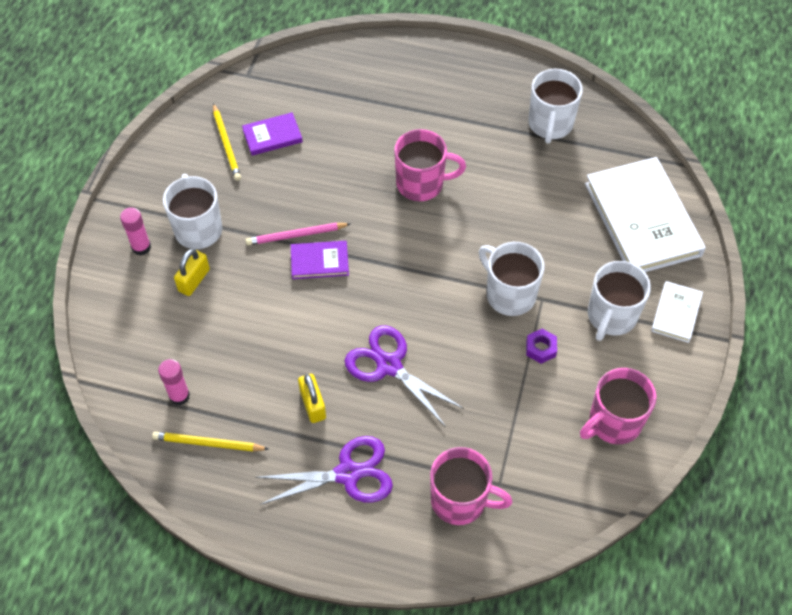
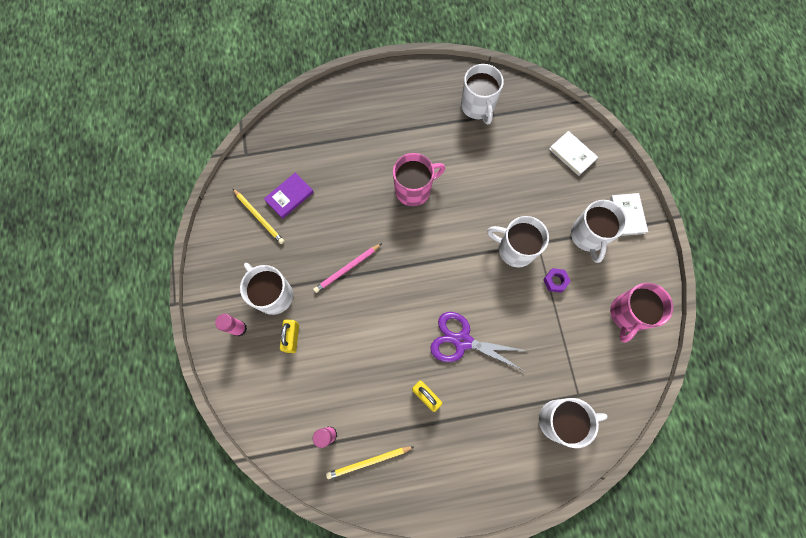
camera: 25 degrees left, 15 degrees up
(319, 261) = (374, 282): purple book -> none
(348, 474) = (476, 437): purple scissors -> none
(460, 500) = (560, 420): pink mug -> white mug
(642, 219) = (572, 154): white book -> white book, size x0.47

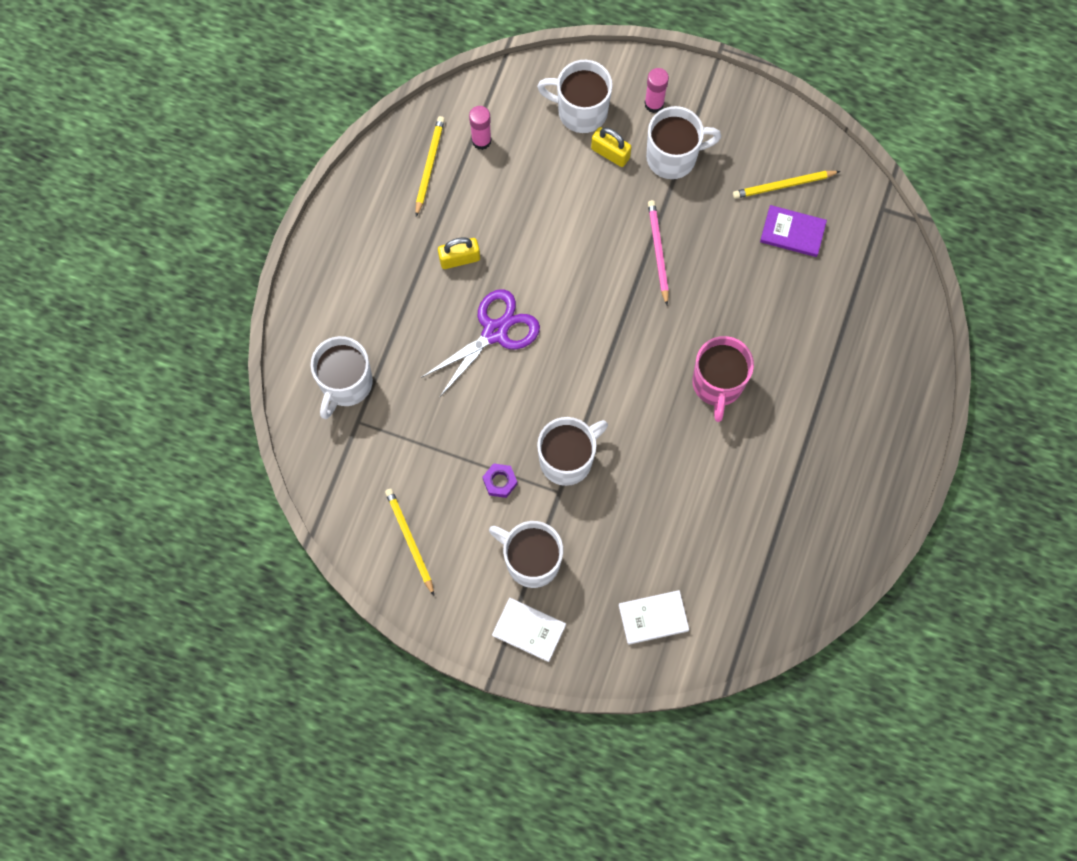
camera: 120 degrees right, 0 degrees up
(289, 196) = (792, 232): purple book -> purple book turned 60 degrees counterclockwise
(477, 107) = (795, 536): white mug -> white mug (580, 111)
(627, 314) = (409, 540): pink mug -> yellow pencil

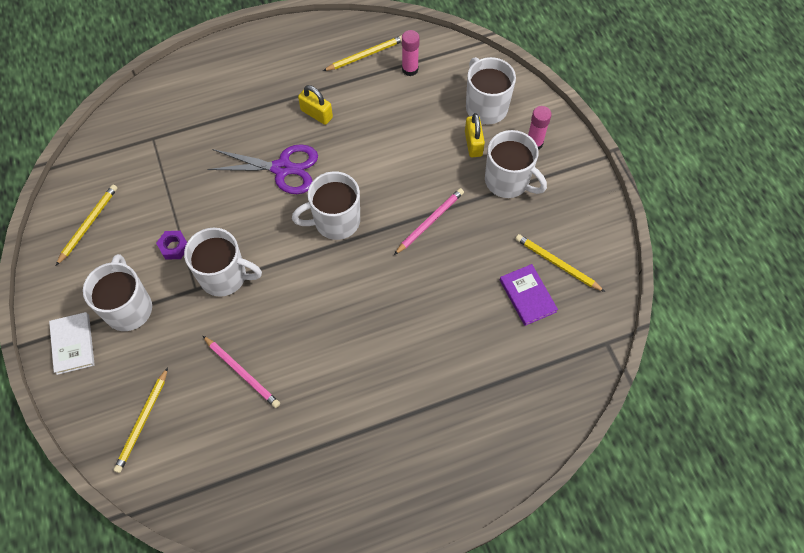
camera: 50 degrees right, 10 degrees down
(345, 384) = (173, 114): white mug -> white mug (335, 221)
(653, 618) = (143, 421): white book -> yellow pencil
(673, 508) = (242, 372): none -> pink pencil
(717, 384) = (364, 332): pink mug -> none

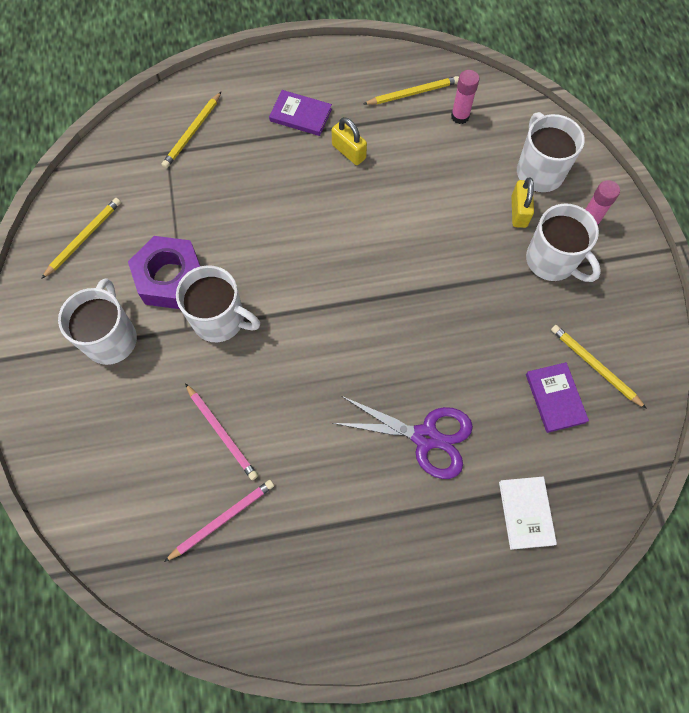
camera: 10 degrees right, 5 degrees up
(73, 344) = (46, 369): white book -> white book (526, 513)
(143, 421) = (106, 469): yellow pencil -> yellow pencil (192, 132)
(174, 247) = (170, 278): purple nut -> purple nut, size x2.16
(268, 88) = (300, 115): none -> purple book
(282, 168) = (302, 208): purple scissors -> purple scissors (425, 437)
(335, 221) = (351, 277): white mug -> none
(430, 221) = (456, 294): pink pencil -> pink pencil (222, 519)

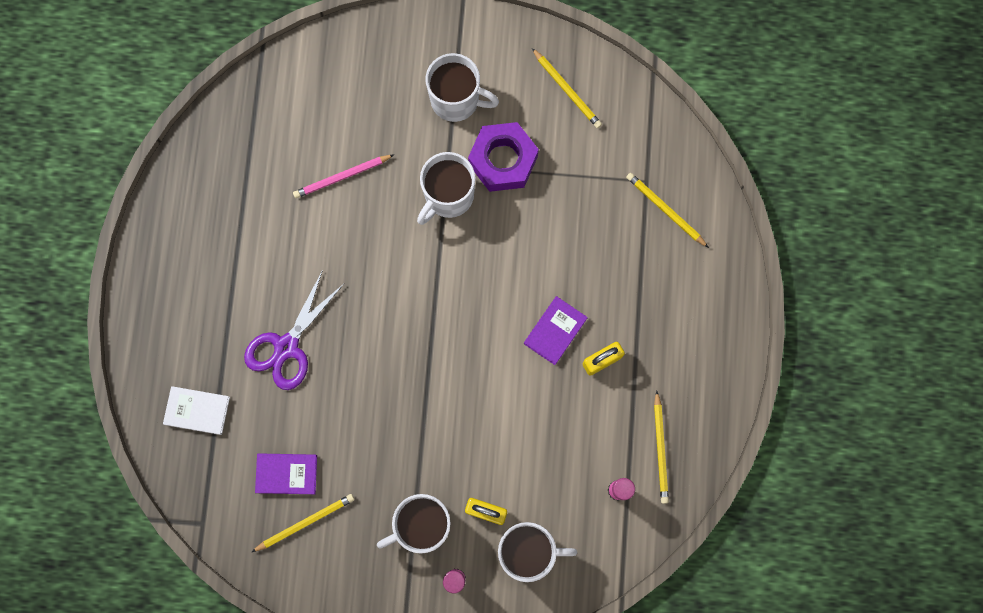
camera: 105 degrees right, 10 degrees up
(222, 519) = (269, 163): pink pencil -> none
(300, 115) = (660, 323): purple book -> purple book (555, 331)

